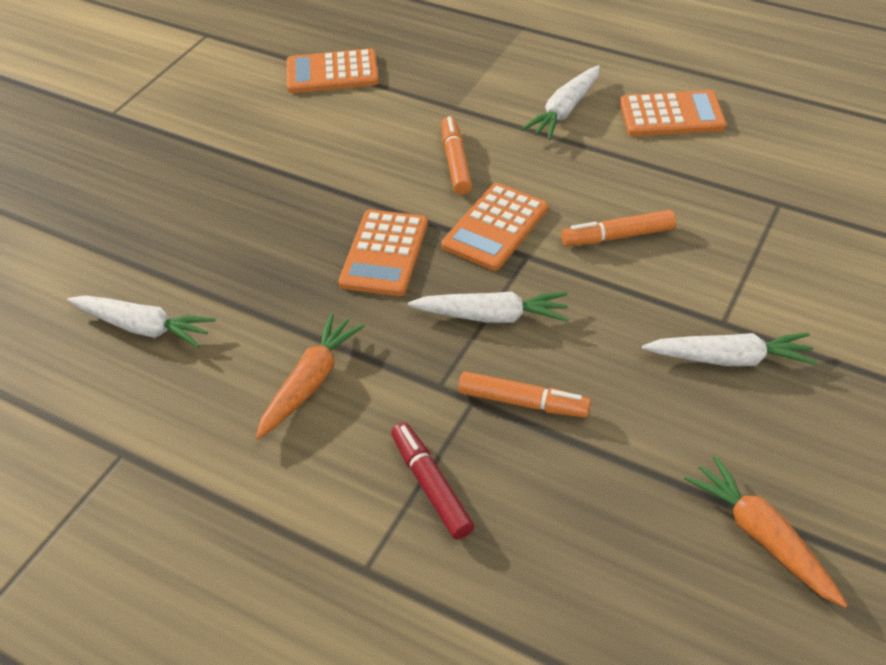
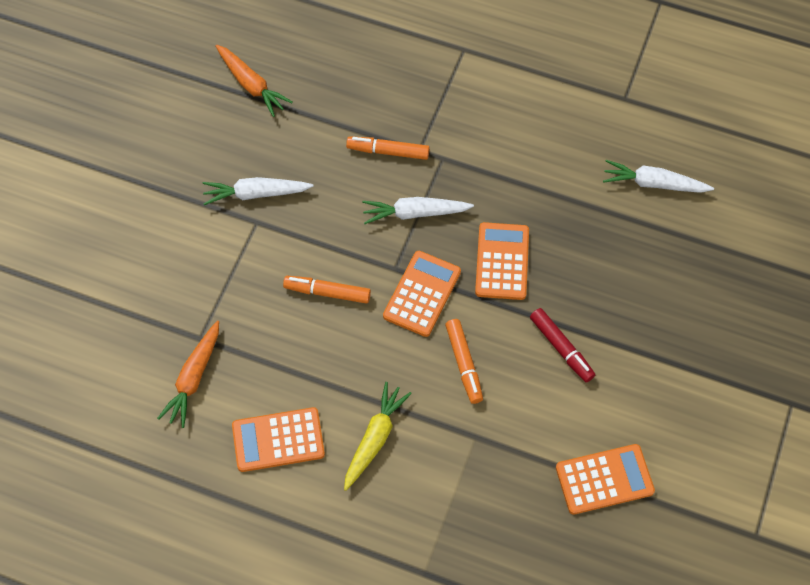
camera: 170 degrees right, 15 degrees up
(310, 382) = (526, 153): orange carrot -> orange carrot (194, 378)
(431, 486) = (436, 95): red marker -> red marker (561, 348)
(565, 110) = (374, 439): white carrot -> yellow carrot
(618, 236) = (327, 292): orange marker -> orange marker turned 150 degrees counterclockwise

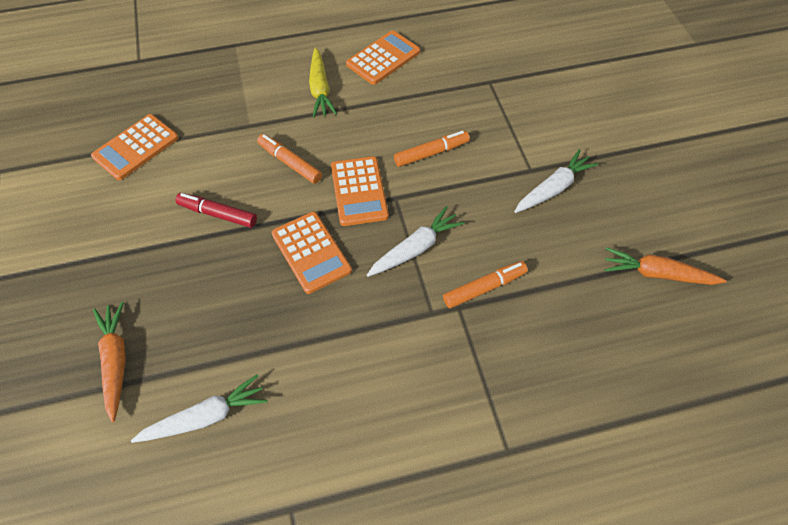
camera: 145 degrees right, 5 degrees down
(194, 378) = (469, 60): orange carrot -> orange carrot (115, 361)

